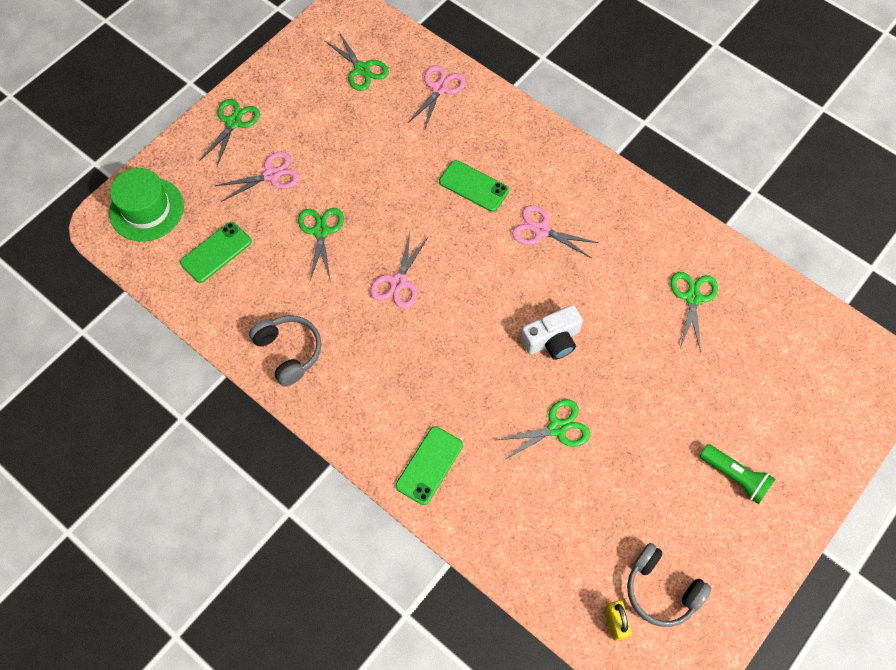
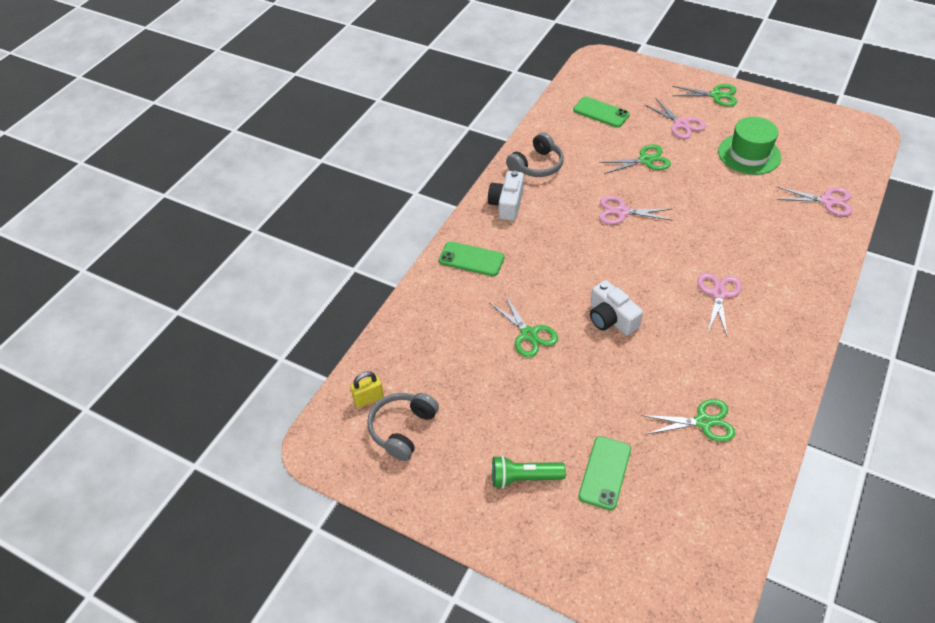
camera: 80 degrees right, 15 degrees down
(146, 209) = (619, 73): green hat -> green hat (749, 154)
(347, 403) = (507, 204): none -> white camera
(361, 69) = (814, 151): green scissors -> none
(473, 186) = (739, 241): green phone -> green phone (605, 472)
(735, 477) = (524, 478): green flashlight -> green flashlight turned 60 degrees clockwise

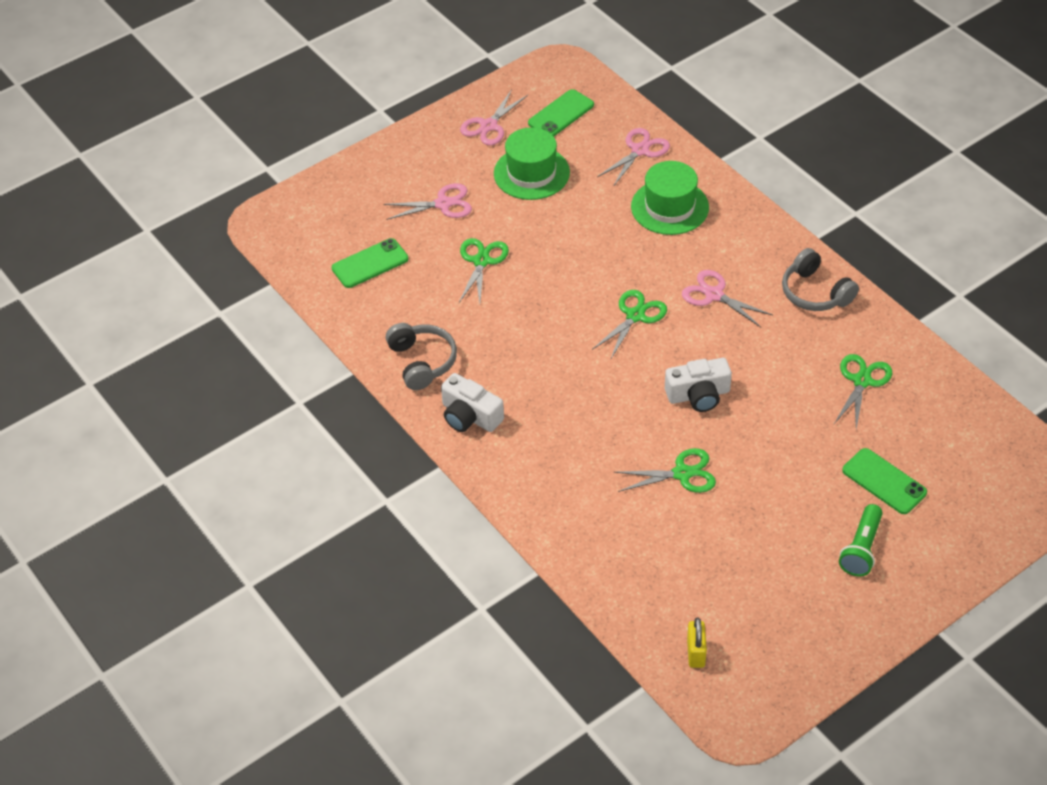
camera: 65 degrees left, 0 degrees up
(402, 429) = (752, 634): grey headphones -> grey headphones (815, 293)
(471, 259) = (540, 483): green phone -> green phone (561, 114)
(621, 212) = (550, 318): pink scissors -> pink scissors (489, 126)
(716, 95) = (416, 151): green scissors -> green scissors (635, 316)
(785, 237) = (669, 207): none -> green hat

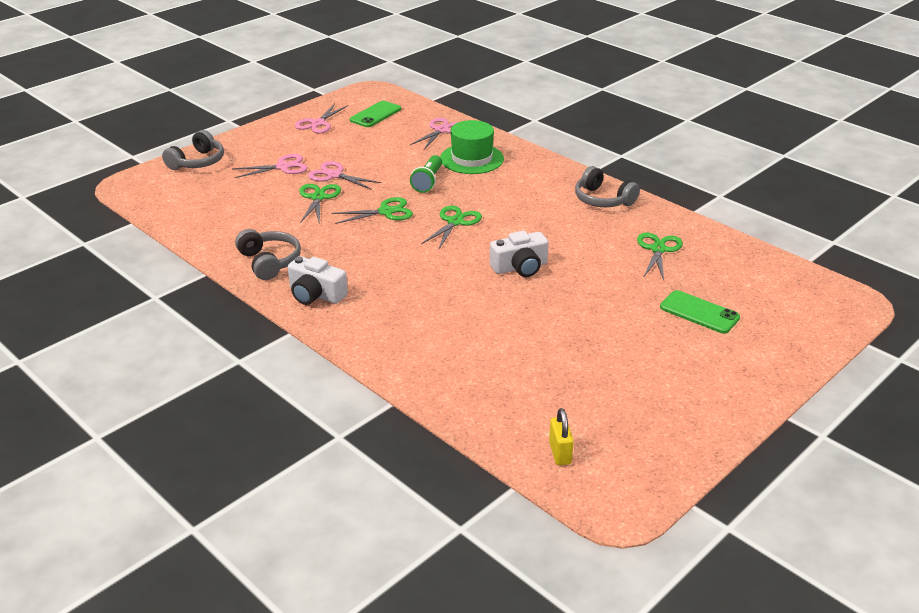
camera: 10 degrees left, 15 degrees down
(343, 187) = (197, 162): none -> grey headphones
(370, 264) = (221, 204): green phone -> none
(531, 173) = (355, 146): green hat -> none
(682, 474) = (517, 320): green scissors -> green scissors (386, 212)
(714, 295) = (519, 206): pink scissors -> pink scissors (334, 175)
(861, 549) = (695, 360): green flashlight -> green flashlight (428, 182)

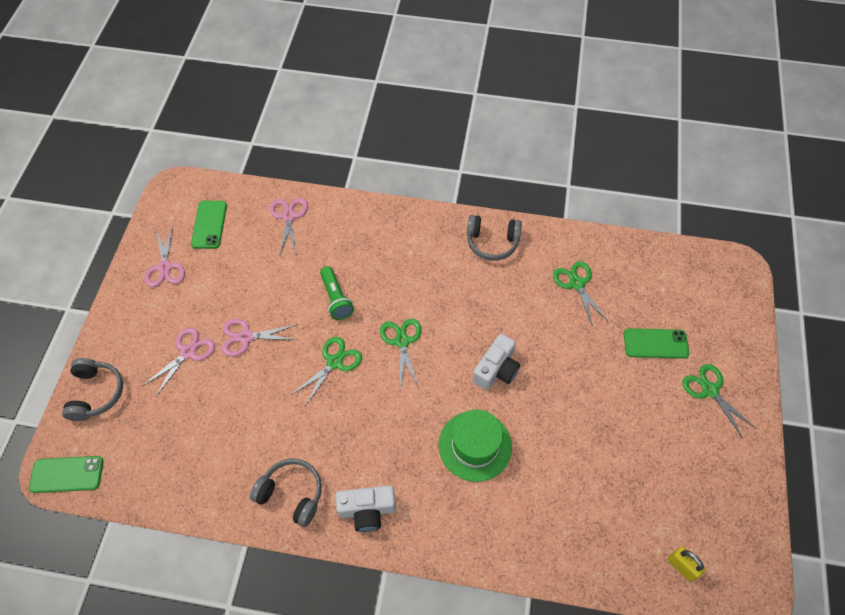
camera: 35 degrees left, 25 degrees up
(132, 190) = (67, 474): none -> green phone
(318, 197) = (259, 378): green scissors -> green scissors (710, 390)
(471, 159) = (347, 244): green hat -> green hat (475, 445)

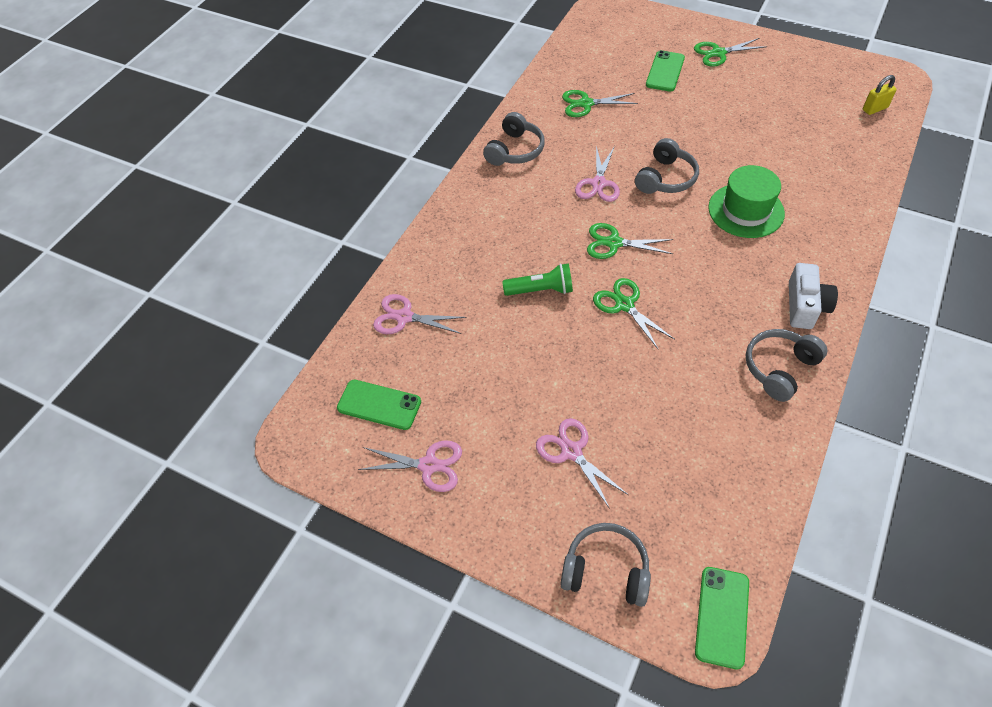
camera: 70 degrees left, 5 degrees down
(246, 337) = (567, 385): pink scissors -> pink scissors (598, 183)
(496, 369) = (666, 178): white camera -> grey headphones

